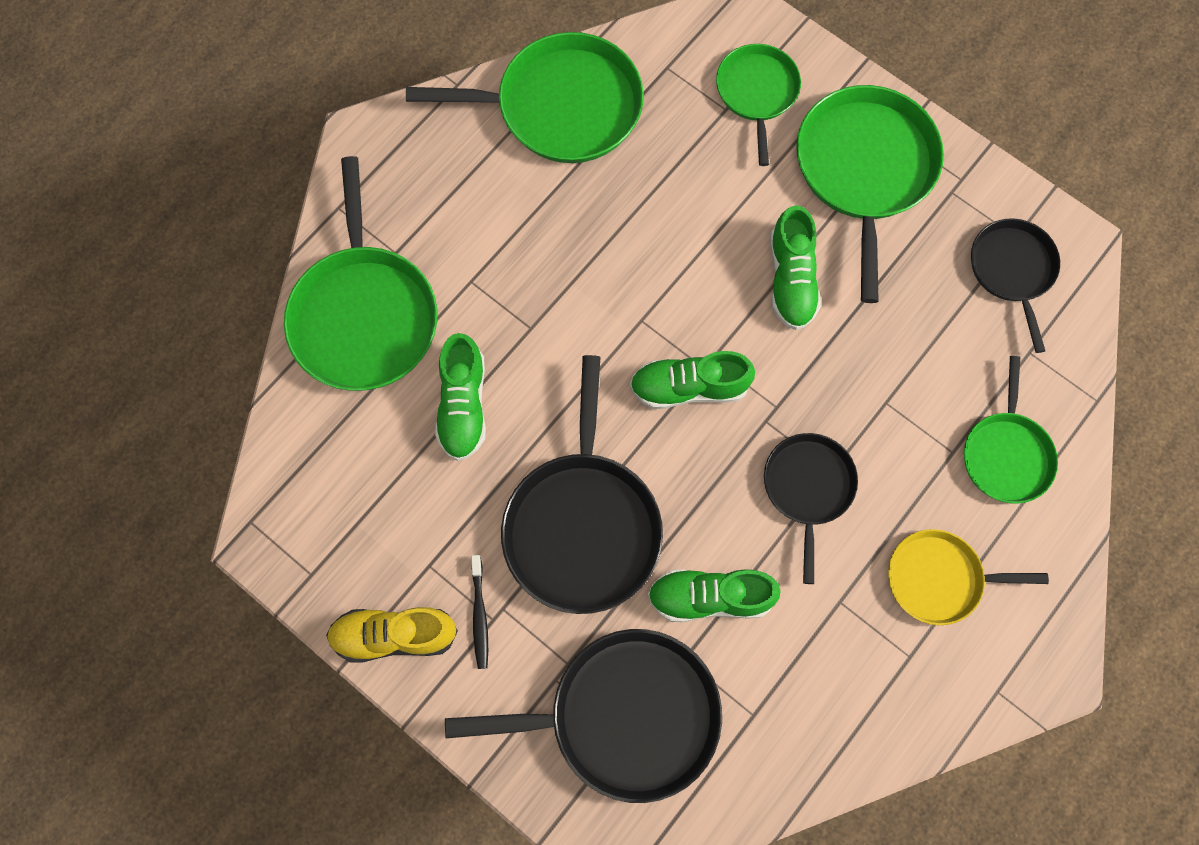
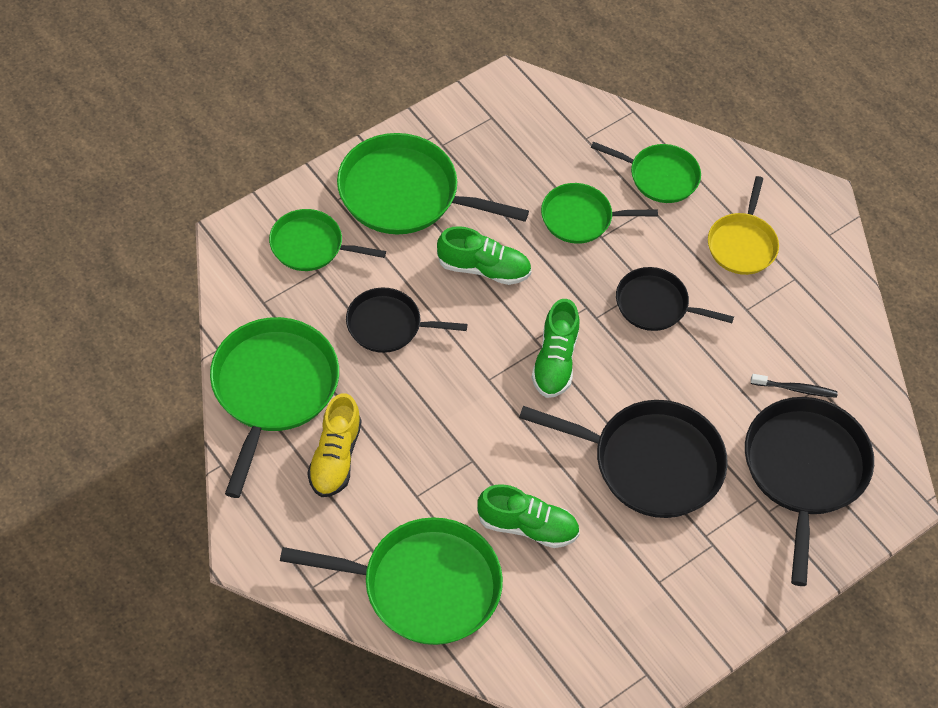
camera: 80 degrees left, 15 degrees down
(394, 635) = (711, 620): yellow shoe -> yellow shoe (335, 457)
(480, 615) = (707, 553): black toothbrush -> black toothbrush (795, 389)
(710, 597) = (726, 391): green shoe -> none
(904, 372) = (580, 218): none -> green pan
(1012, 270) = (518, 128): black pan -> black pan (388, 325)

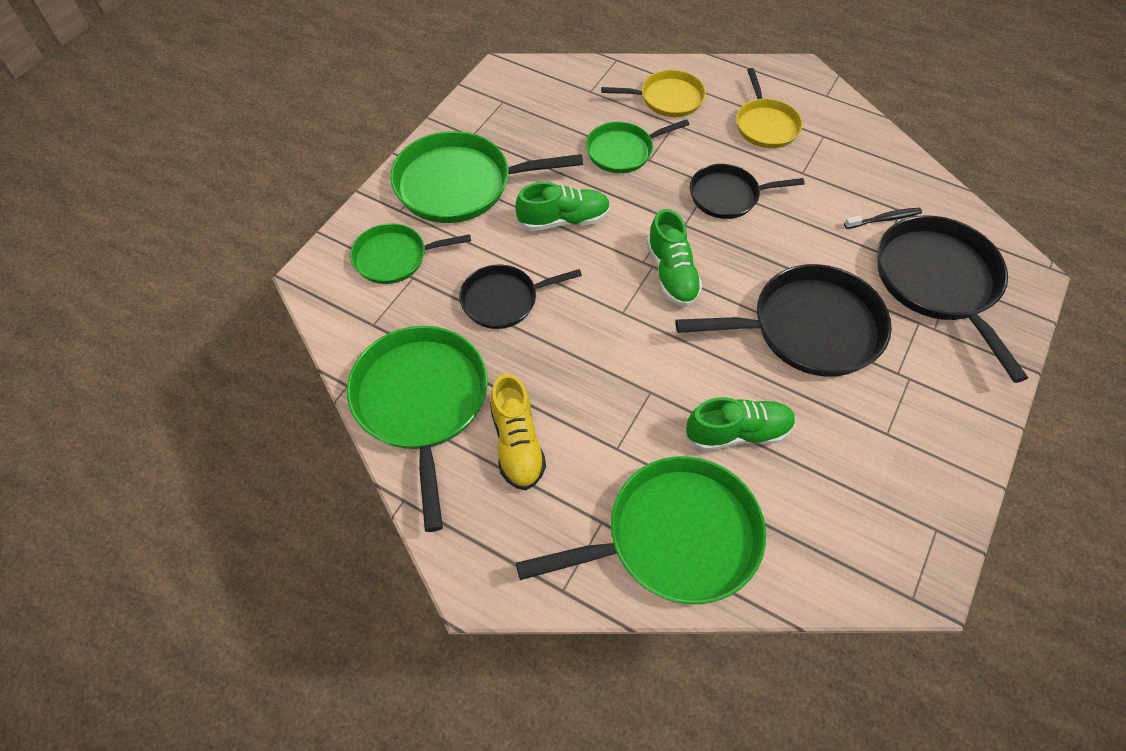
camera: 20 degrees left, 0 degrees up
(660, 176) = (668, 98): green pan -> yellow pan

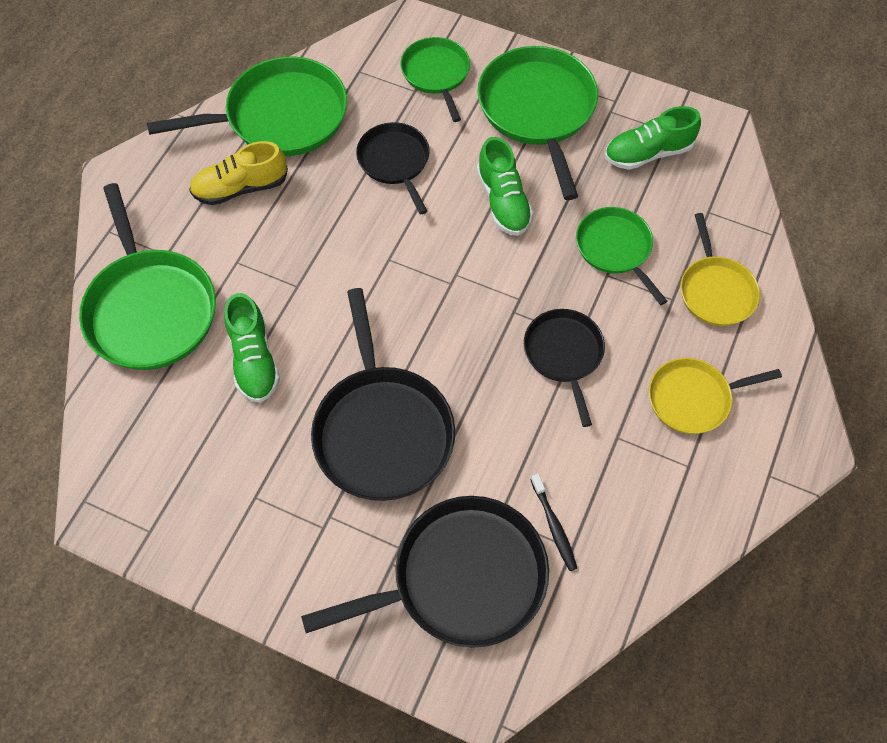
camera: 85 degrees right, 5 degrees up
(671, 273) = (443, 301): green shoe -> green shoe (648, 153)

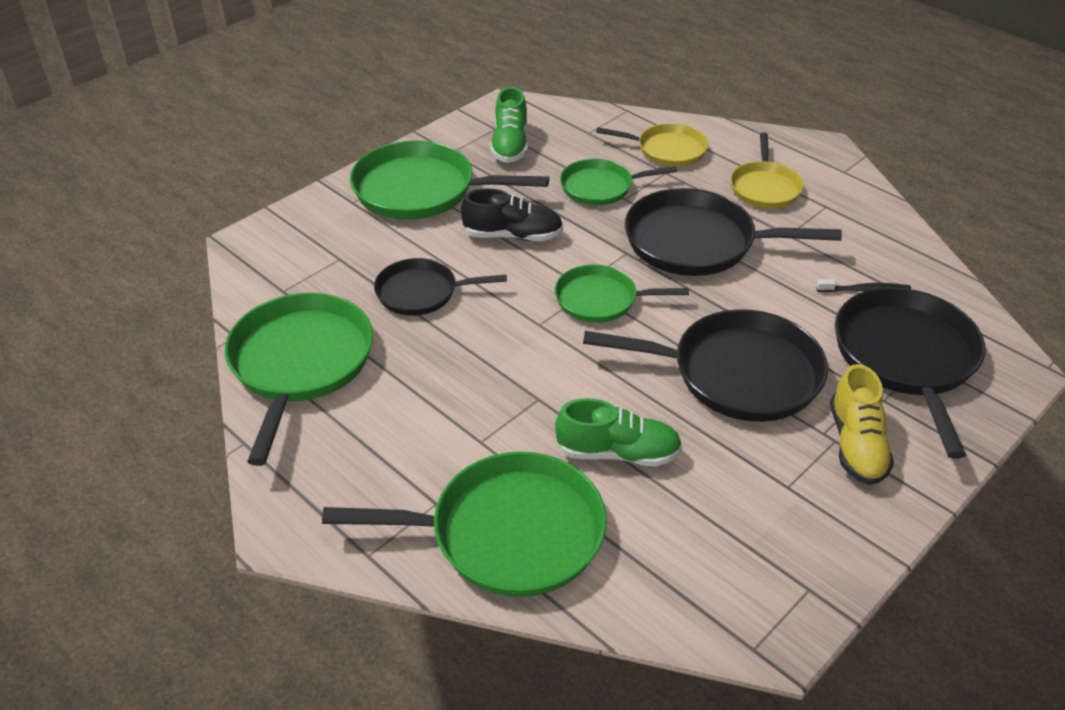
camera: 70 degrees left, 20 degrees down
(241, 188) = (379, 417): yellow shoe -> yellow shoe (856, 445)
(436, 74) = (329, 240): green pan -> green pan (600, 300)
(503, 201) = (513, 236): green shoe -> black shoe
(564, 354) = (696, 242): black pan -> black pan, size x1.68

